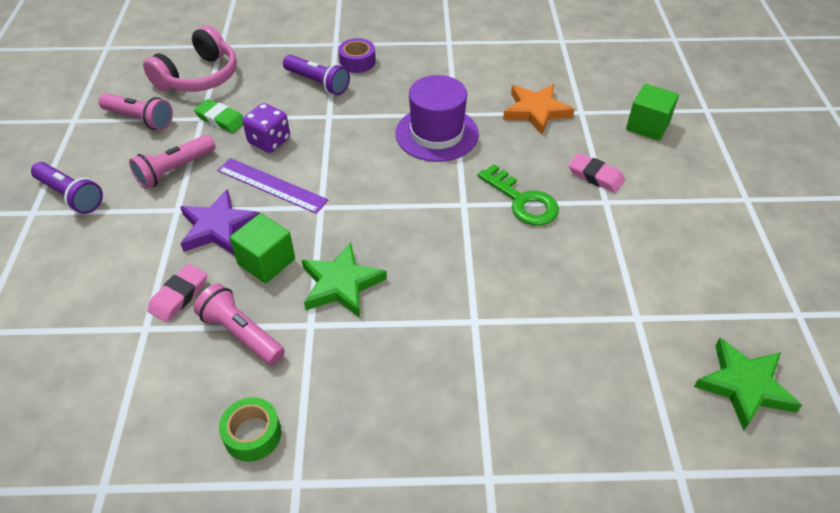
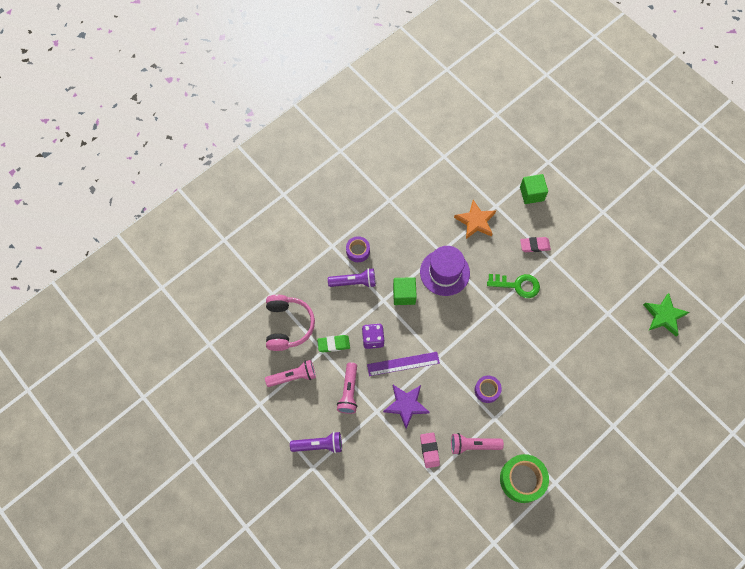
camera: 40 degrees left, 20 degrees up
(252, 434) = (522, 479): green tape -> green tape, size x1.70
(266, 262) = (446, 405): green cube -> green cube (404, 295)
(341, 284) = (487, 390): green star -> purple tape

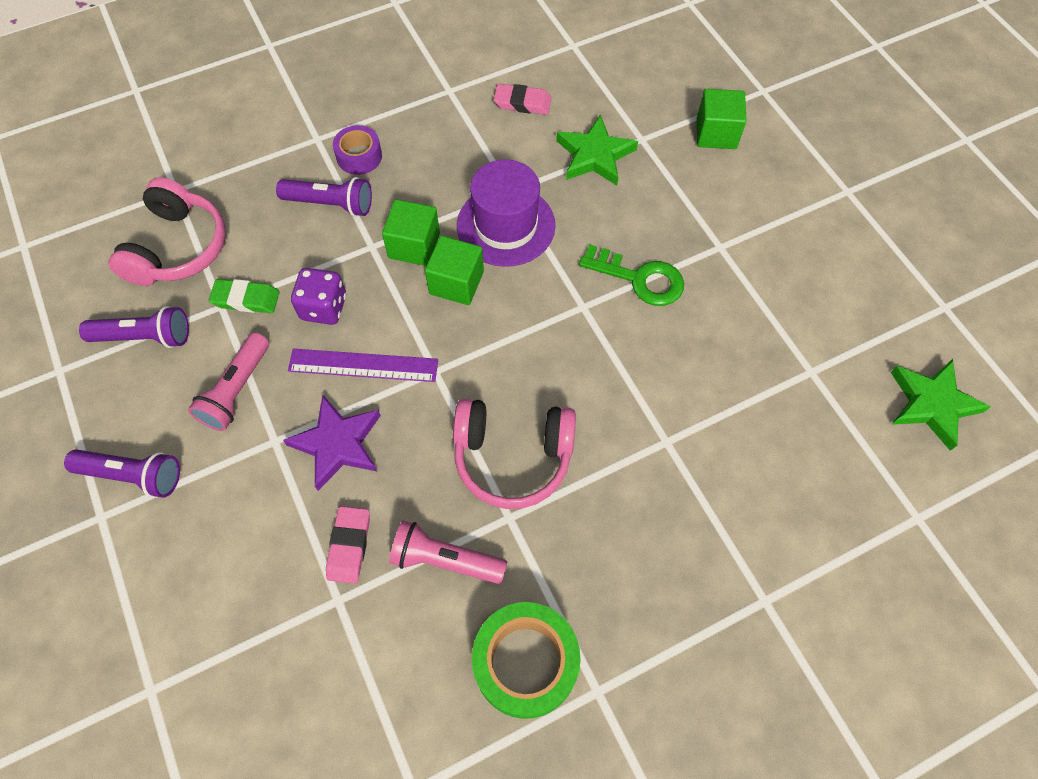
camera: 15 degrees right, 5 degrees down
(293, 376) = (144, 337): pink flashlight -> purple flashlight
(431, 309) = (456, 283): none -> green cube
(475, 221) = (595, 155): orange star -> green star
(487, 390) = (512, 457): purple tape -> pink headphones
(534, 245) = (695, 218): pink eraser -> pink eraser (522, 103)

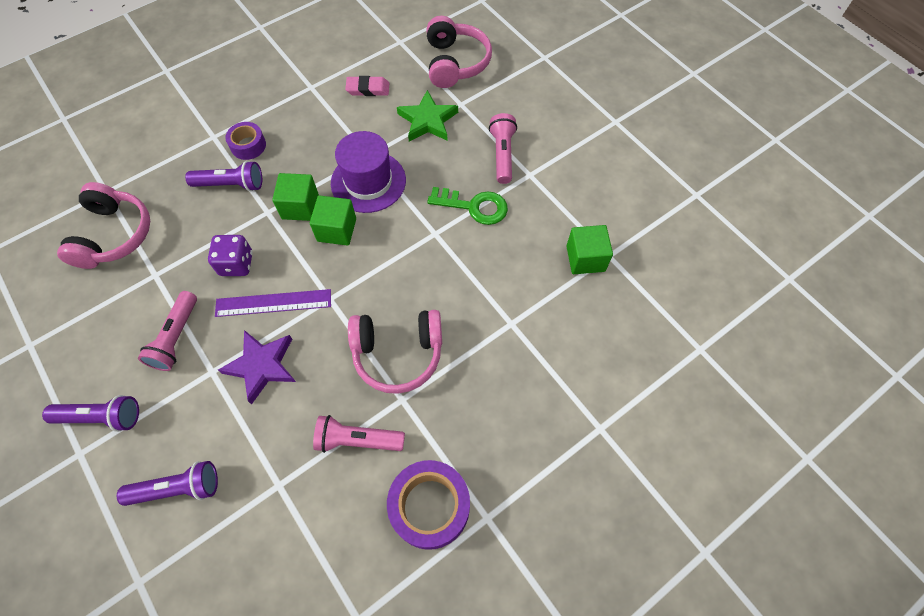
camera: 10 degrees left, 0 degrees up
(144, 337) = (96, 308): purple flashlight -> purple flashlight (177, 488)
(246, 299) = (174, 266): green eraser -> none
(349, 546) = (281, 442): pink eraser -> none
(525, 663) = (430, 507): green tape -> purple tape
(642, 83) = (455, 63): none -> pink headphones
(687, 215) = (502, 155): none -> pink flashlight
(716, 133) = (515, 92): green cube -> green cube (585, 258)
(932, 404) = (698, 266): green star -> none

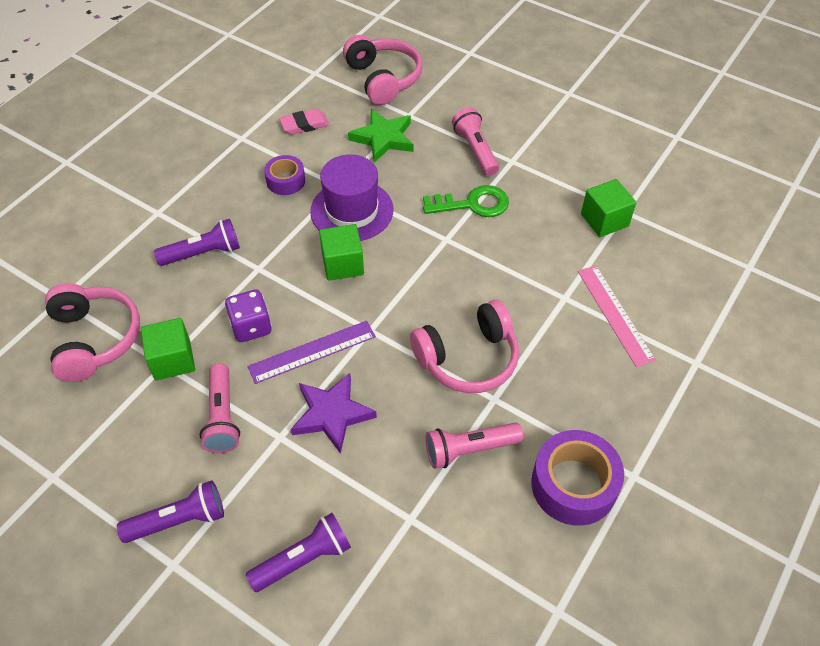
camera: 20 degrees left, 10 degrees down
(248, 145) = (202, 211): purple tape -> purple tape (286, 181)
(300, 207) = (291, 253): green cube -> green cube (172, 360)
(549, 355) = (615, 314): none -> pink ruler

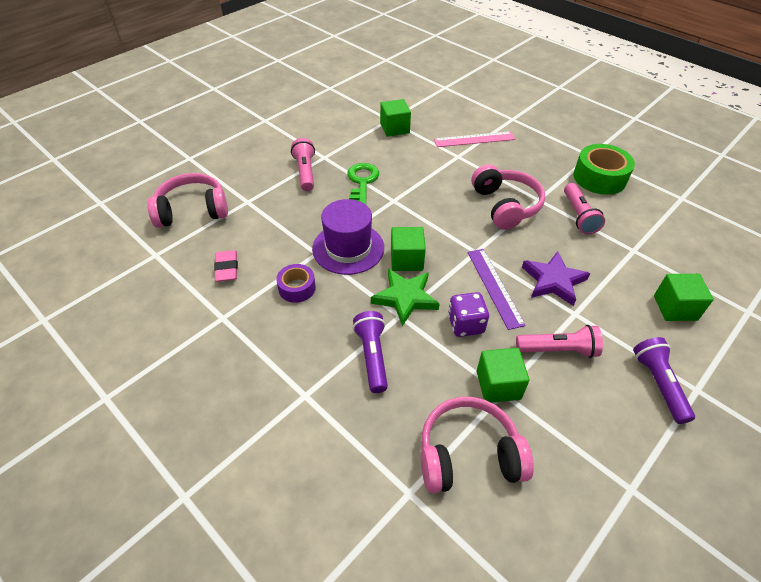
camera: 80 degrees left, 5 degrees down
(303, 559) = (675, 308): purple flashlight -> green cube
(383, 138) = (269, 220): green star -> green star (405, 298)
(475, 150) = (305, 172): pink flashlight -> pink flashlight turned 90 degrees clockwise
(573, 485) = (599, 178): purple tape -> green tape

